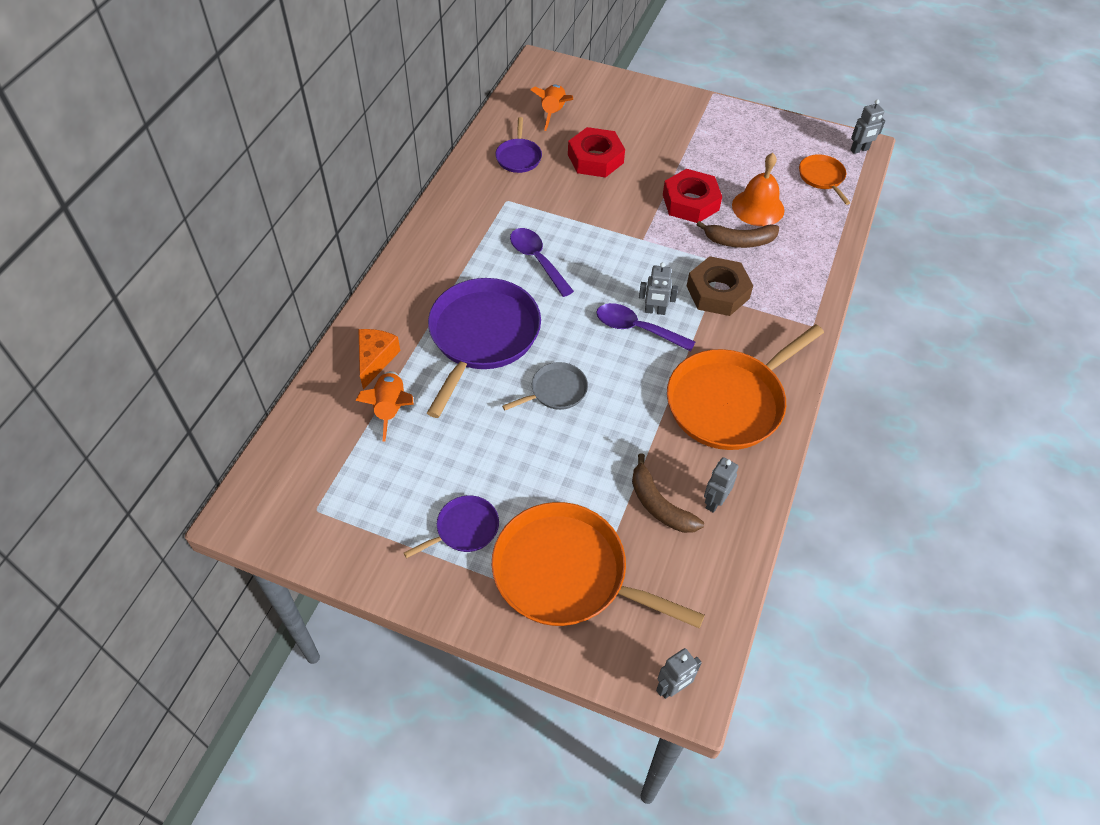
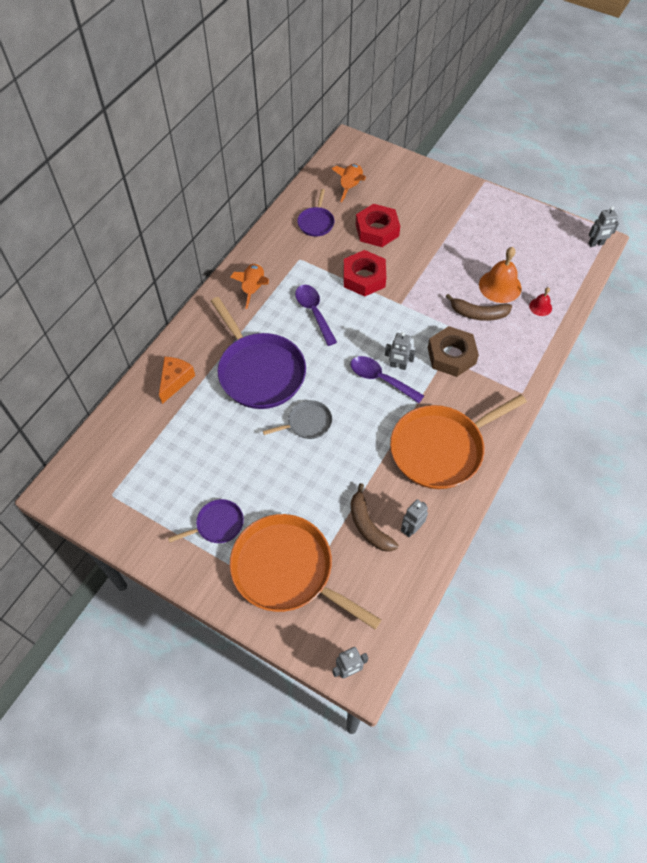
camera: 10 degrees right, 5 degrees up
(391, 409) = (180, 422): orange rocket -> orange rocket (253, 289)
(482, 336) = (259, 371): purple pan -> purple pan turned 120 degrees clockwise
(690, 202) = (446, 276): red nut -> red nut (364, 278)
(811, 226) = (540, 307): none -> red bell
(822, 177) = (559, 265): orange pan -> none

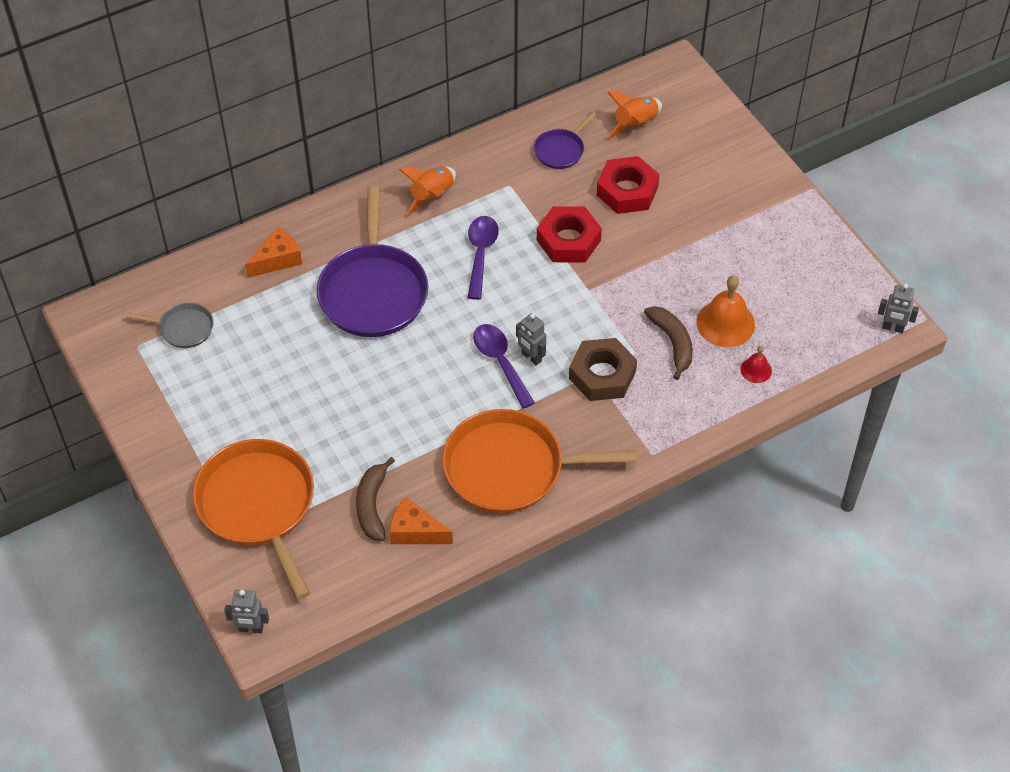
camera: 30 degrees right, 5 degrees down
(217, 524) = (220, 427): purple pan -> none
(307, 423) = (385, 370): grey pan -> grey pan (183, 328)
(411, 528) = (415, 531): grey robot -> orange cheese
(478, 314) = (672, 343): brown banana -> brown banana turned 150 degrees counterclockwise

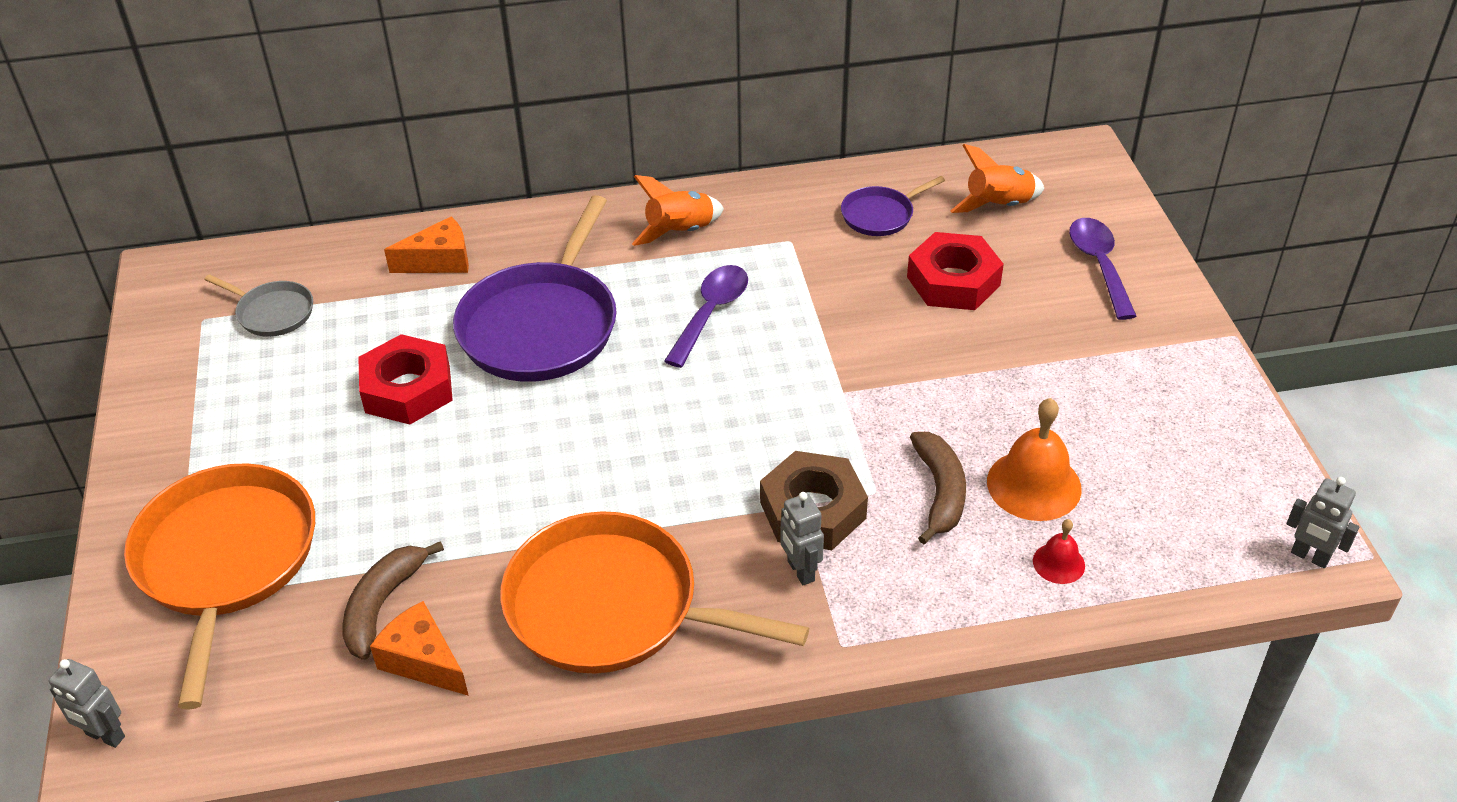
camera: 20 degrees right, 10 degrees down
(500, 362) = (670, 456): purple spoon -> purple spoon (1099, 265)
(531, 357) = (718, 460): grey robot -> grey robot (800, 571)
(568, 240) = (842, 323): red nut -> red nut (407, 389)

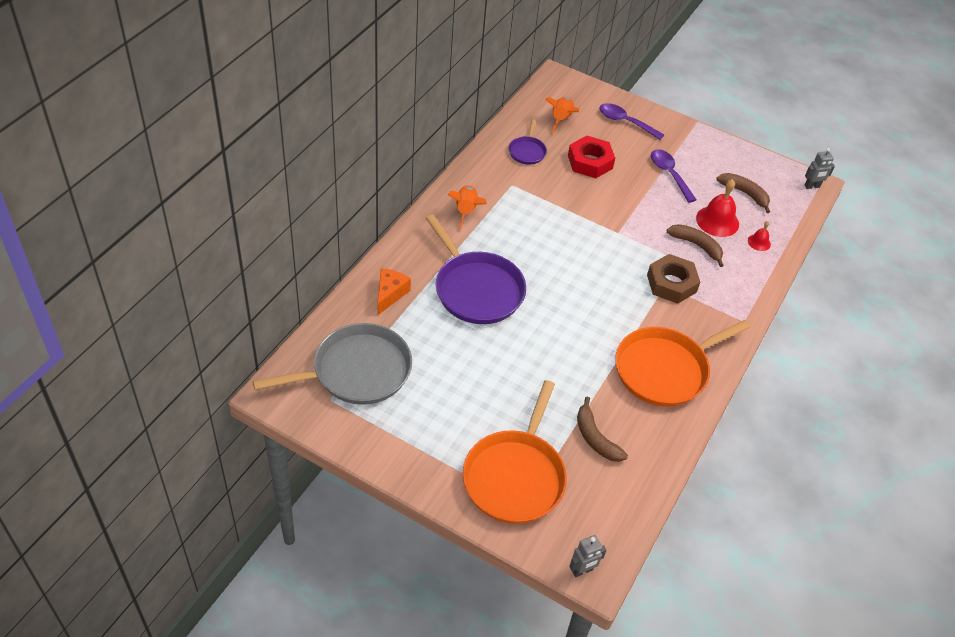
camera: 55 degrees left, 5 degrees up
(226, 561) = (515, 476): orange pan -> orange pan turned 105 degrees counterclockwise
(272, 312) = (356, 371): grey pan -> grey pan, size x2.08
(407, 389) = (468, 355): red nut -> none
(423, 661) = (639, 442): orange cheese -> none
(711, 313) = (529, 236): purple spoon -> purple spoon (669, 174)
(800, 571) = (698, 307): grey robot -> none
(1034, 485) = (717, 221): orange bell -> red bell
(1151, 481) = (745, 193): none -> brown banana

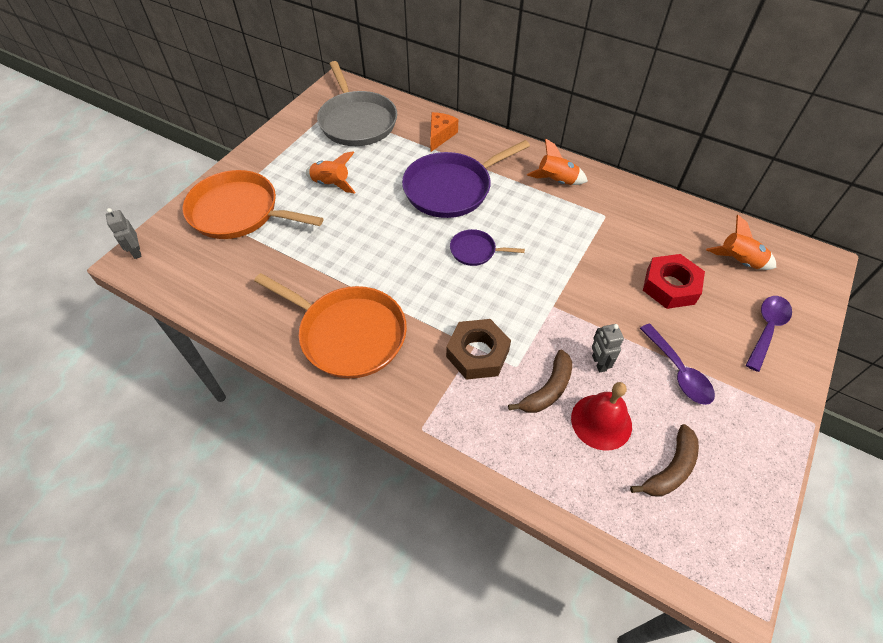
camera: 95 degrees right, 5 degrees up
(390, 294) = (440, 136): orange cheese -> orange cheese turned 90 degrees counterclockwise
(469, 391) = (331, 184): none -> orange rocket
(527, 151) = (666, 229): purple pan -> purple pan (475, 251)
(595, 438) = (269, 268): brown banana -> none
(665, 369) = (348, 334): orange pan -> orange pan turned 150 degrees clockwise
(669, 174) = (678, 372): purple spoon -> purple spoon turned 90 degrees clockwise
(759, 242) = (570, 472): red bell -> none
(812, 186) = (725, 586): grey robot -> grey robot (598, 363)

